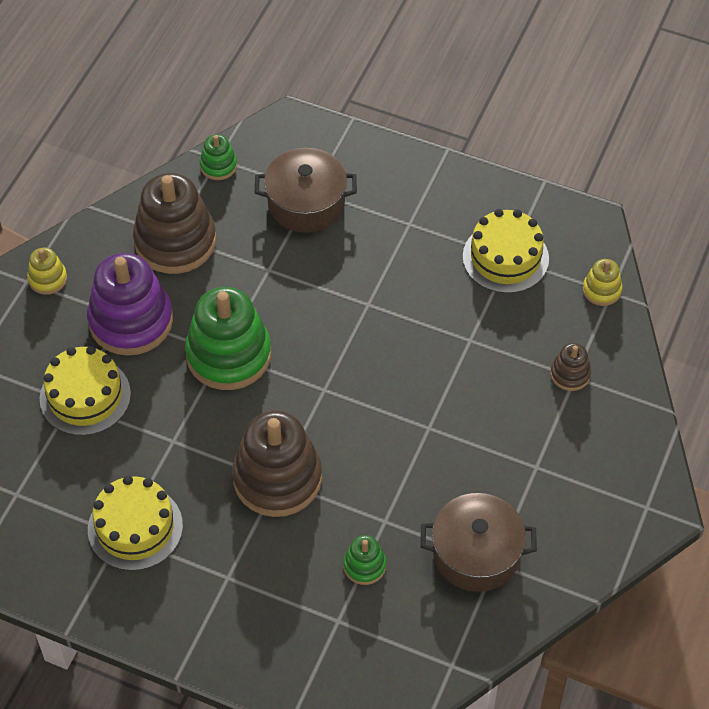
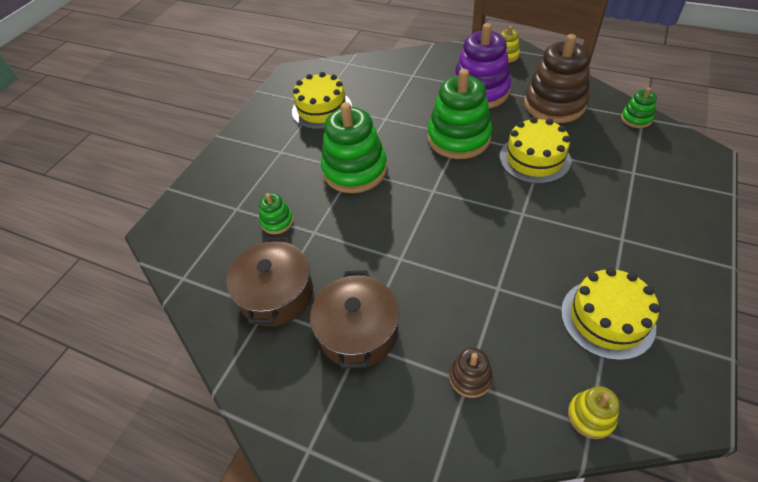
camera: 95 degrees right, 5 degrees down
(85, 396) = (418, 79): yellow cake -> yellow cake (534, 158)
(277, 478) = (355, 170): brown stacking toy -> green stacking toy
(306, 203) = (618, 169): brown pot -> brown pot (358, 332)

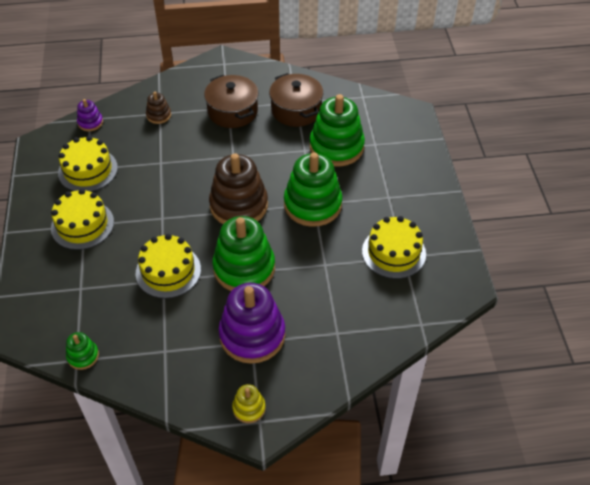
camera: 145 degrees right, 0 degrees up
(277, 222) = (336, 147): green stacking toy -> green stacking toy, size x2.13
(554, 104) = (169, 346): brown stacking toy -> brown stacking toy (239, 205)
(590, 416) = (90, 123): yellow stacking toy -> purple stacking toy
(624, 239) = (82, 225): none -> yellow cake

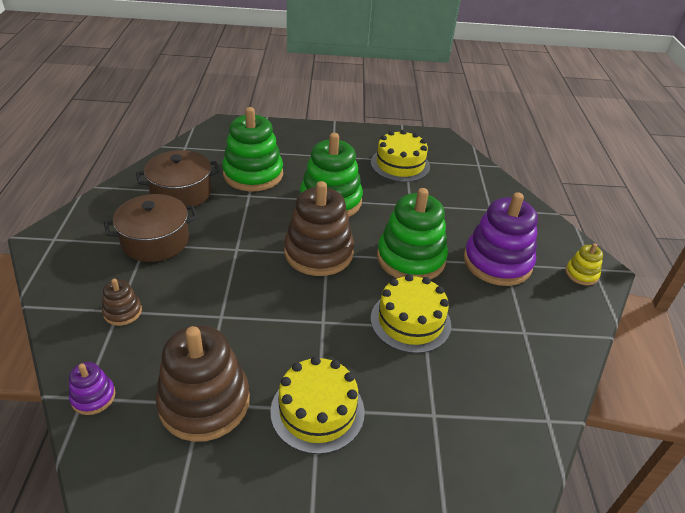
camera: 85 degrees left, 10 degrees down
(83, 356) = (541, 413): green stacking toy -> none
(88, 170) = (204, 402): yellow cake -> brown stacking toy

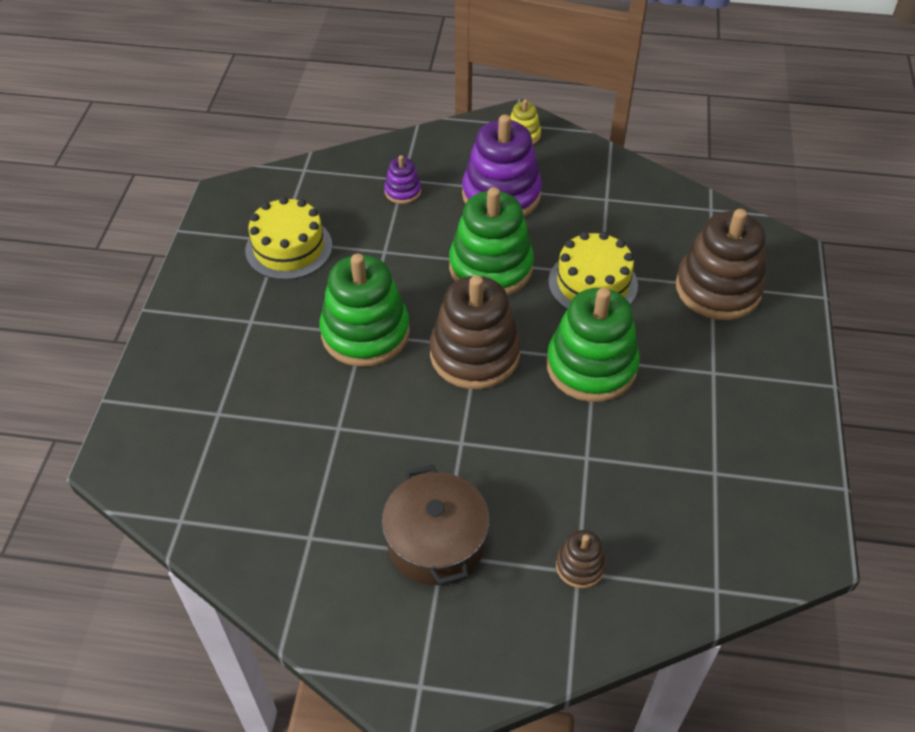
camera: 80 degrees left, 10 degrees up
(93, 397) = (715, 579): purple stacking toy -> purple stacking toy (403, 191)
(181, 192) = (317, 517): brown pot -> none
(204, 402) = (713, 469): brown stacking toy -> brown stacking toy (718, 288)
(253, 174) = (283, 422): green stacking toy -> green stacking toy (591, 366)
(317, 411) = (715, 373): yellow cake -> none

